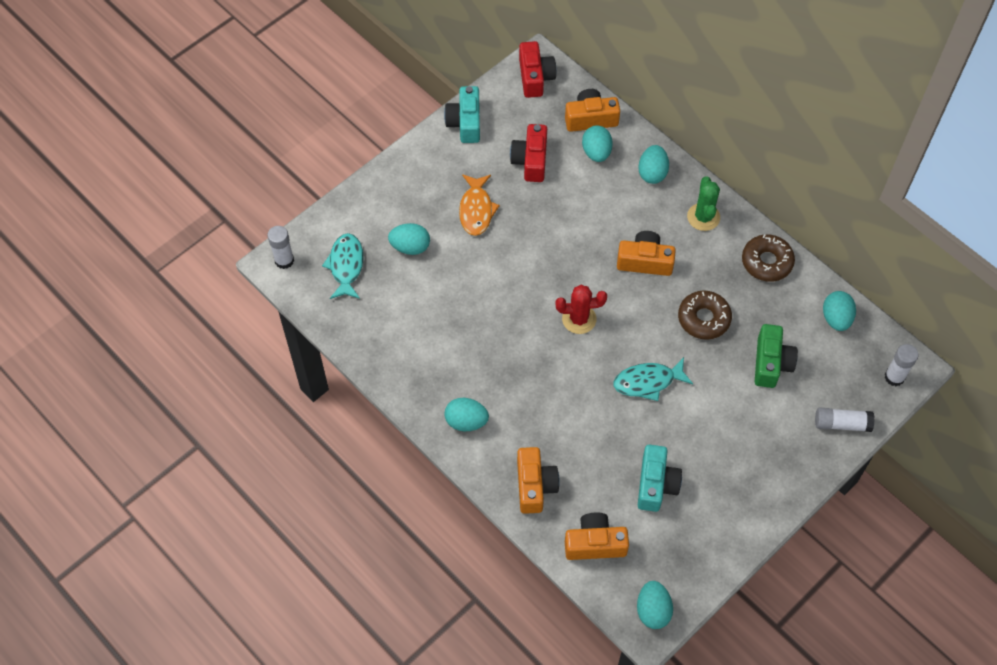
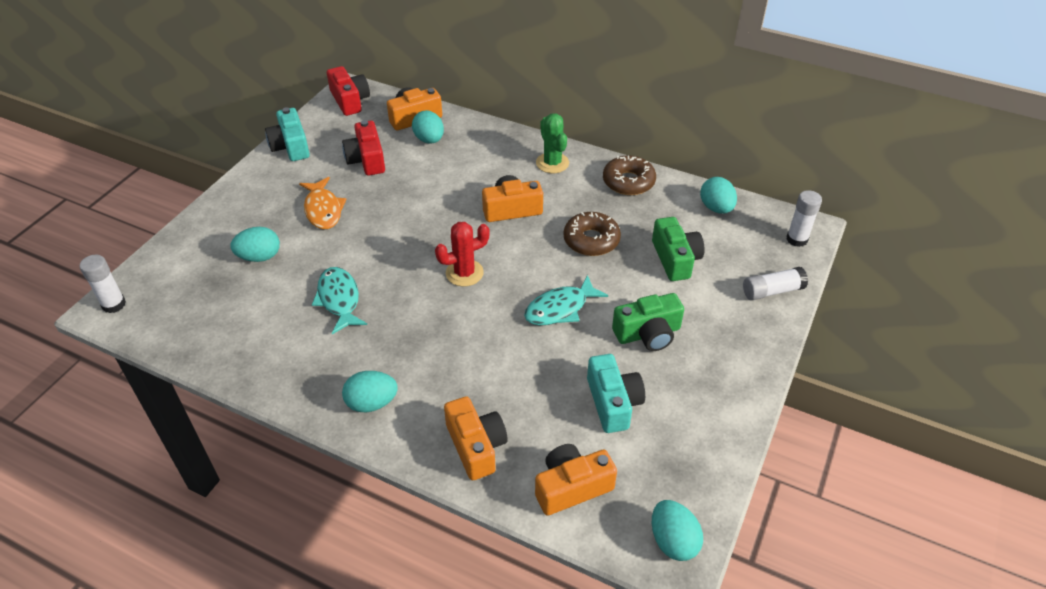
camera: 20 degrees left, 15 degrees down
(346, 266) = (189, 291): turquoise fish -> turquoise fish (339, 299)
(652, 173) = (489, 142): turquoise egg -> none
(712, 430) = (648, 333): none -> green camera

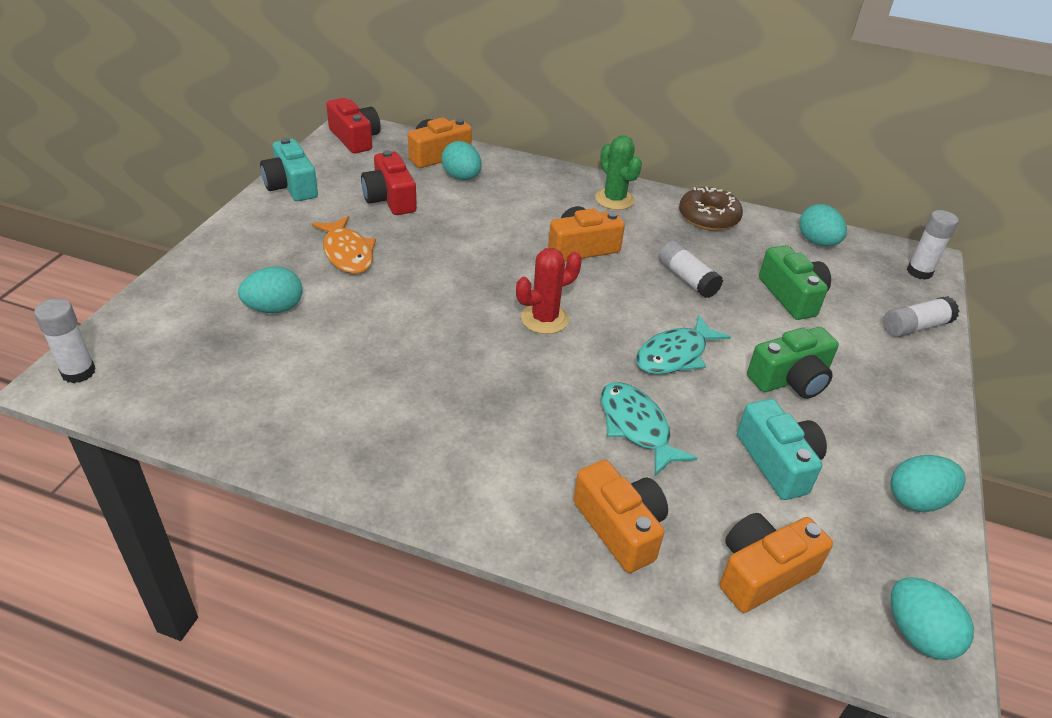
camera: 10 degrees left, 5 degrees down
(339, 299) = (391, 355): turquoise fish -> turquoise fish (636, 427)
(372, 403) = (465, 480): turquoise egg -> turquoise egg (917, 500)
(591, 240) = (687, 279): brown donut -> white glue stick

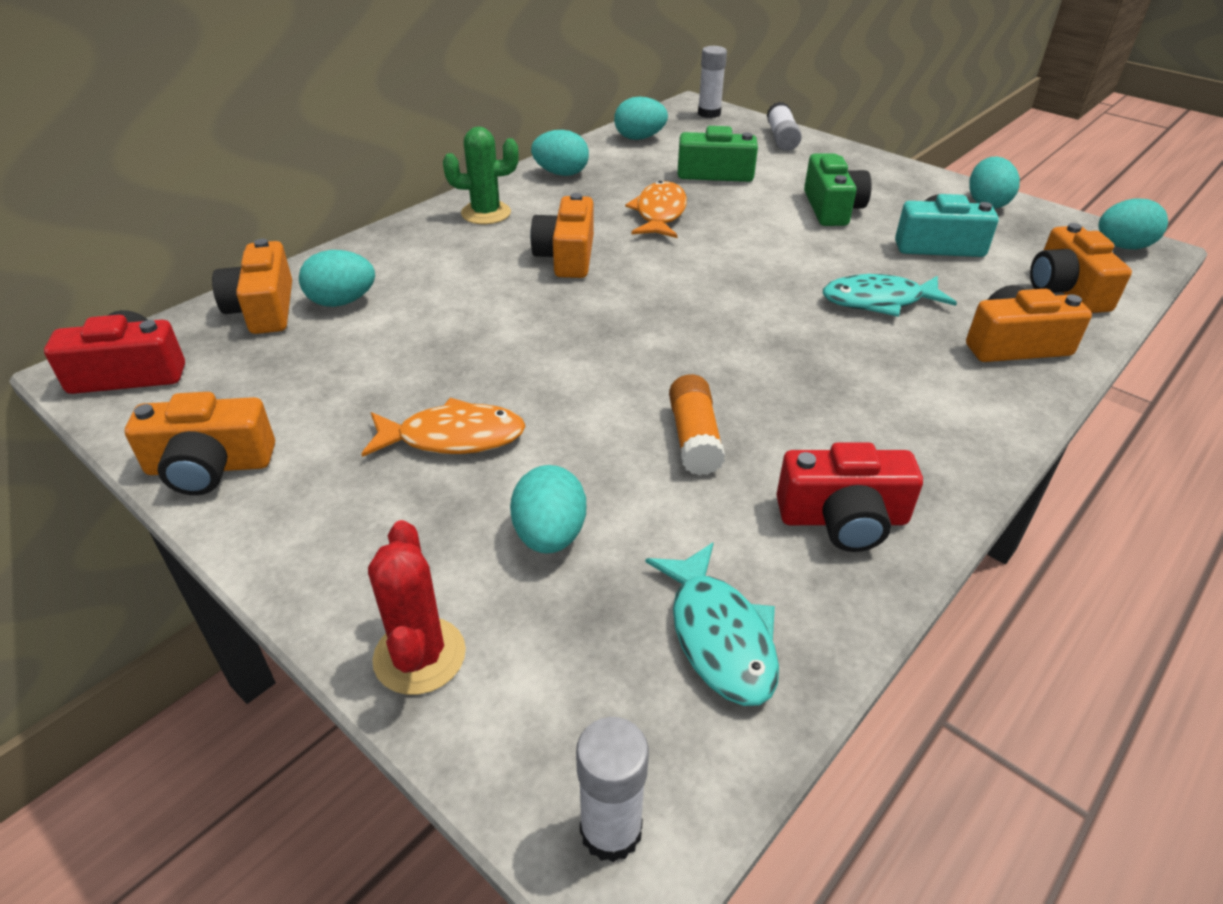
camera: 65 degrees left, 0 degrees up
(291, 186) = (210, 466): turquoise camera -> orange camera
(389, 349) = (694, 438): none -> orange glue stick
(390, 199) = (341, 372): red camera -> red camera (843, 519)
(544, 319) = (686, 311): red cactus -> red cactus (419, 656)
(675, 355) = (778, 252): turquoise fish -> turquoise fish (719, 636)
(687, 279) = (659, 213): white glue stick -> orange fish
(708, 217) = (561, 173): brown donut -> turquoise egg

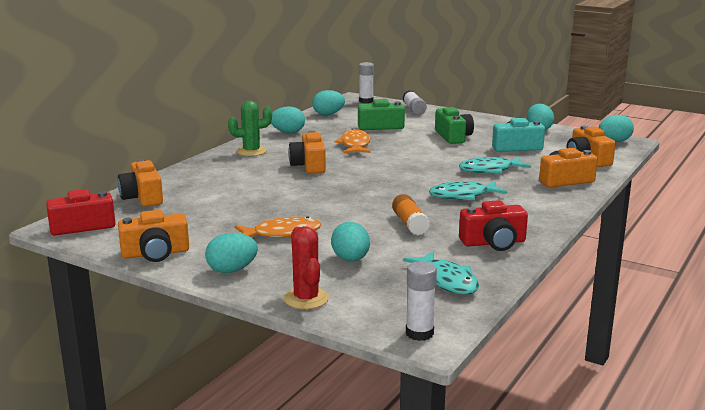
camera: 10 degrees left, 20 degrees down
(342, 302) = (187, 191): turquoise egg -> turquoise egg (232, 270)
(813, 367) = (462, 196): none -> turquoise fish

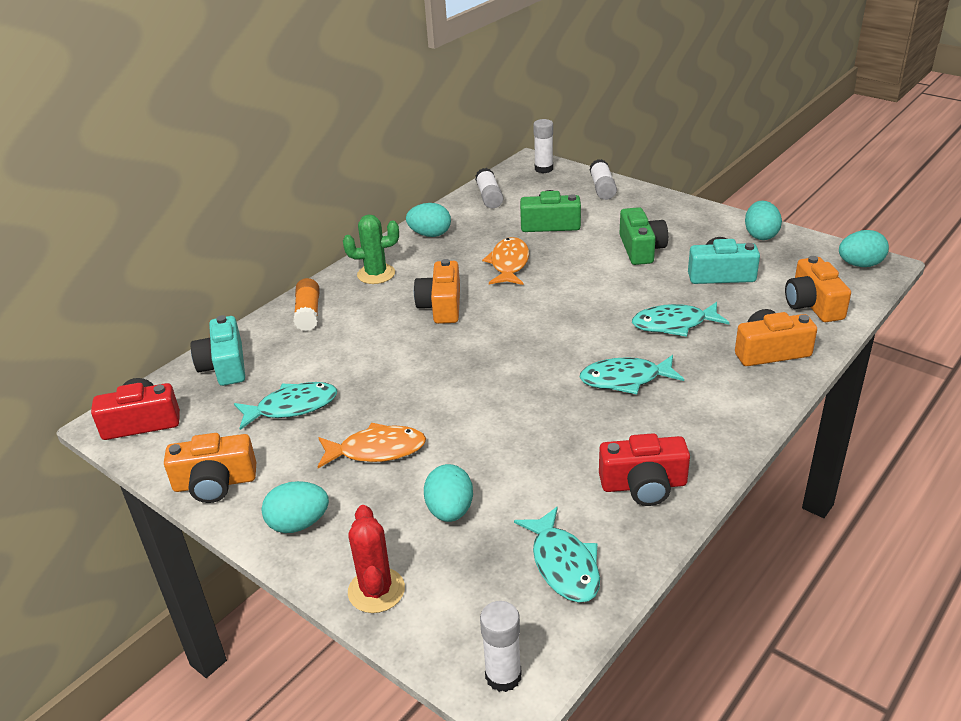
camera: 10 degrees right, 15 degrees up
(142, 197) = (224, 366): orange camera -> turquoise camera
(206, 215) = (292, 407): none -> turquoise fish
(328, 114) = (489, 197): turquoise egg -> white glue stick
(410, 224) = (542, 438): orange glue stick -> orange glue stick (308, 313)

